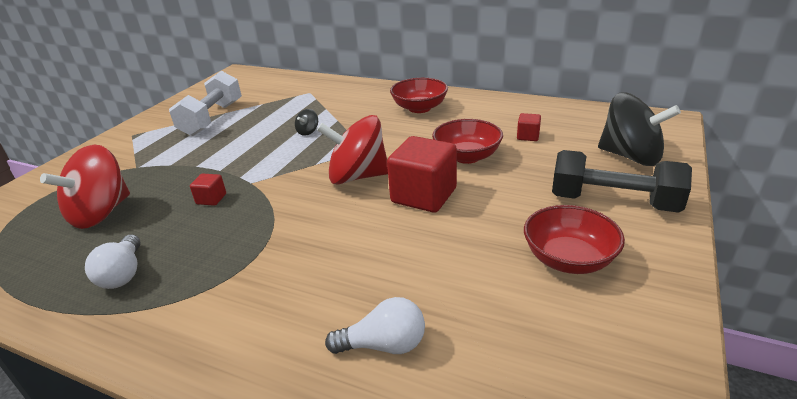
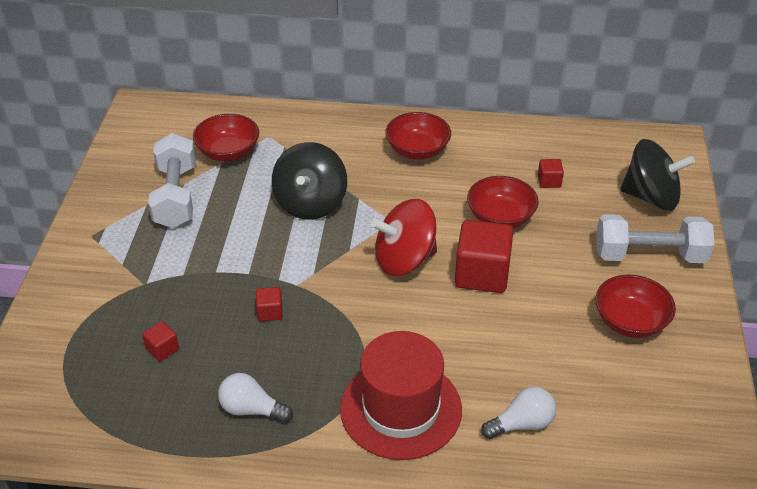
camera: 20 degrees left, 10 degrees up
(101, 213) = (162, 349): red spinning top -> red cube
(123, 274) = (251, 409): white light bulb -> white light bulb turned 135 degrees clockwise
(261, 301) = (401, 409): none -> red hat
(273, 98) = (228, 152): none -> red bowl
(308, 131) = (310, 203): black spinning top -> black spinning top, size x2.44
(613, 202) = (649, 255): black dumbbell -> white dumbbell

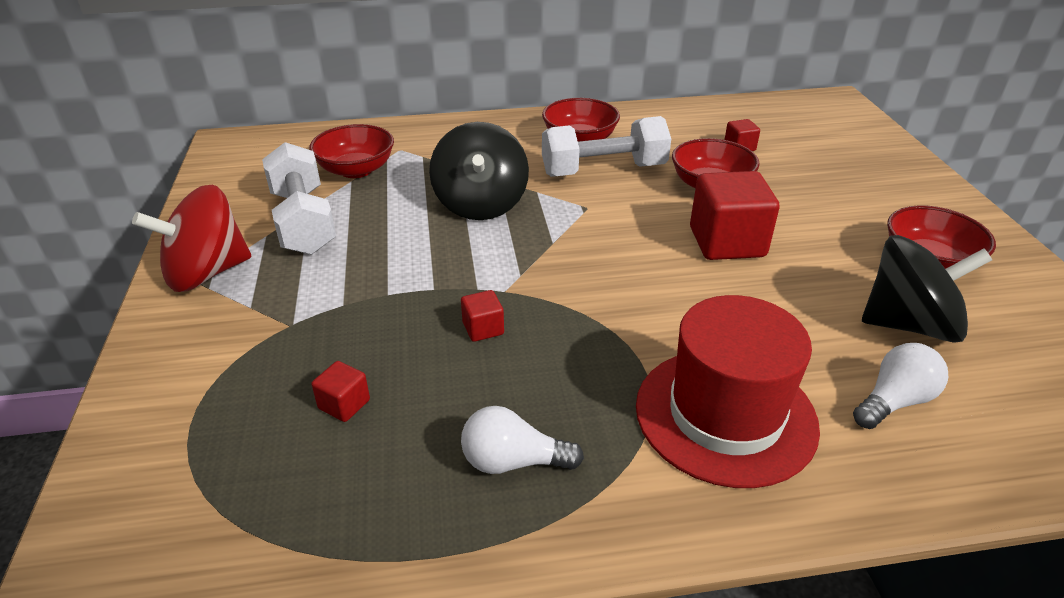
camera: 15 degrees left, 5 degrees down
(404, 260) = (626, 242): red spinning top -> red spinning top (207, 273)
(649, 255) = (895, 196): white dumbbell -> white dumbbell (603, 170)
(651, 197) = (853, 146): black spinning top -> black spinning top (908, 324)

